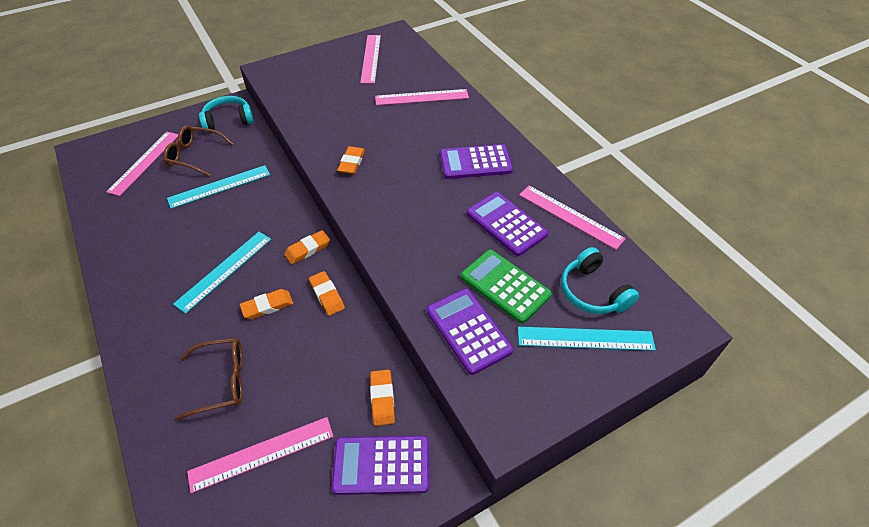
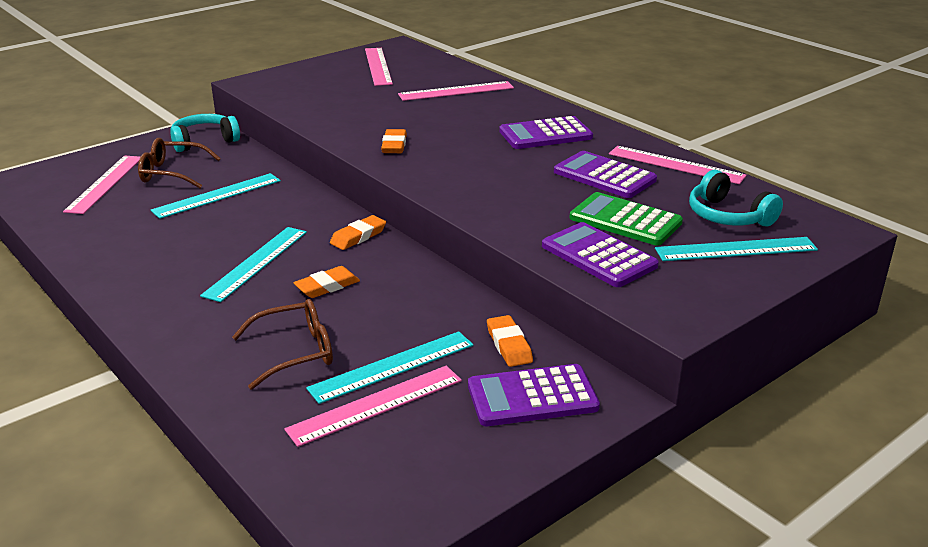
camera: 10 degrees left, 20 degrees down
(287, 410) = (392, 366): none -> turquoise ruler
(327, 295) = (400, 271): orange eraser -> none

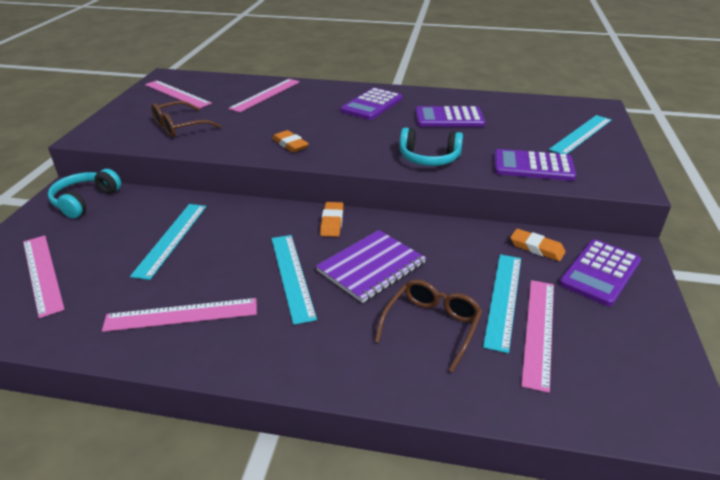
camera: 40 degrees left, 5 degrees up
(172, 173) = (97, 237): brown glasses -> brown glasses (179, 127)
(327, 286) = (371, 267): orange eraser -> purple notebook
(625, 220) = (506, 140): green calculator -> none
(675, 165) = (471, 99): pink ruler -> pink ruler (181, 315)
(728, 216) = (545, 118): turquoise headphones -> turquoise headphones (429, 158)

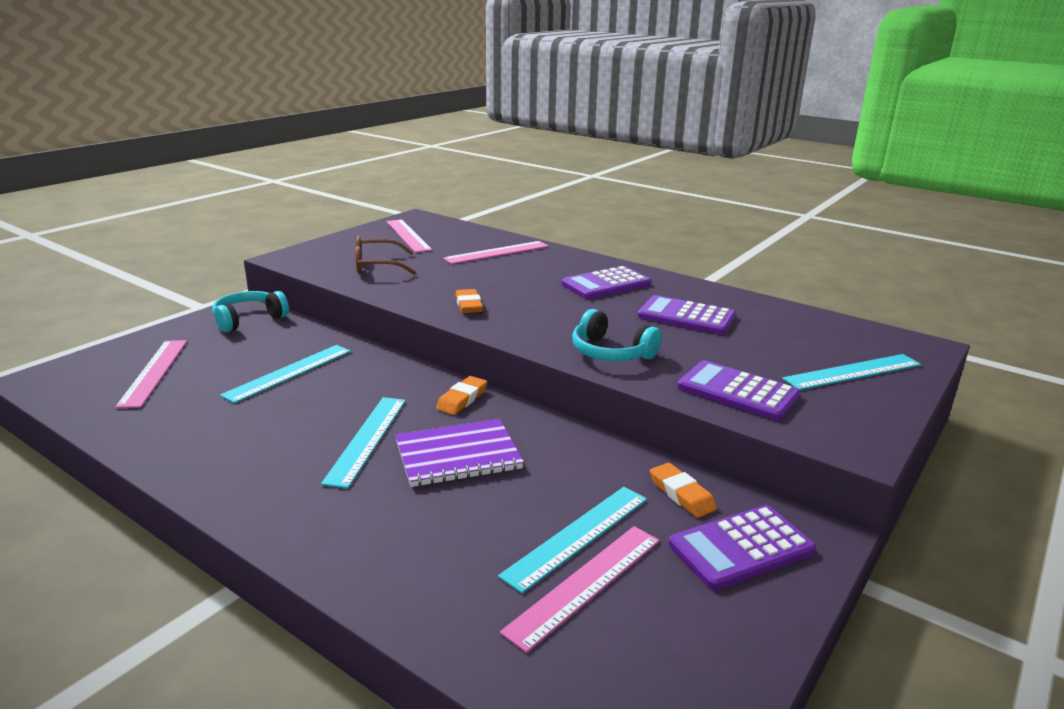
camera: 25 degrees right, 10 degrees down
(181, 315) = (230, 442): pink ruler -> none
(432, 326) = (462, 535): brown glasses -> none

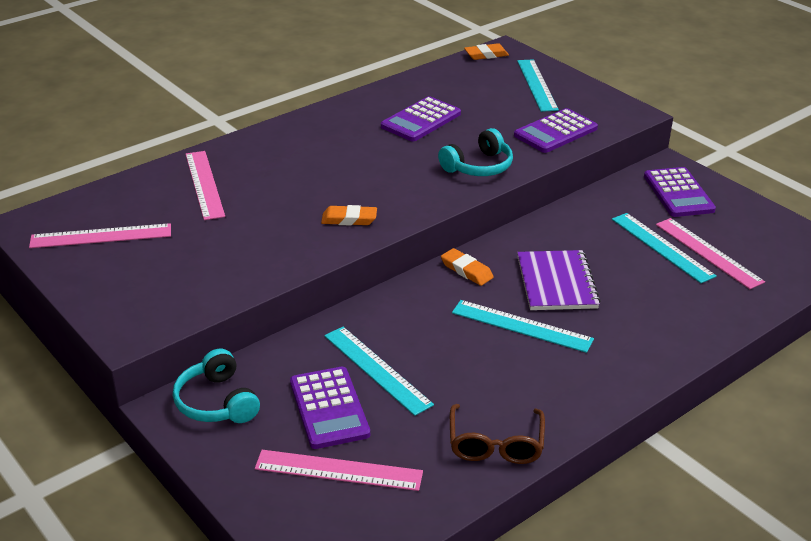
camera: 75 degrees left, 10 degrees up
(377, 266) = (203, 266): brown glasses -> brown glasses (495, 444)
(606, 284) = (330, 141): purple calculator -> purple calculator (329, 408)
(681, 494) = (622, 199): orange eraser -> orange eraser (486, 55)

